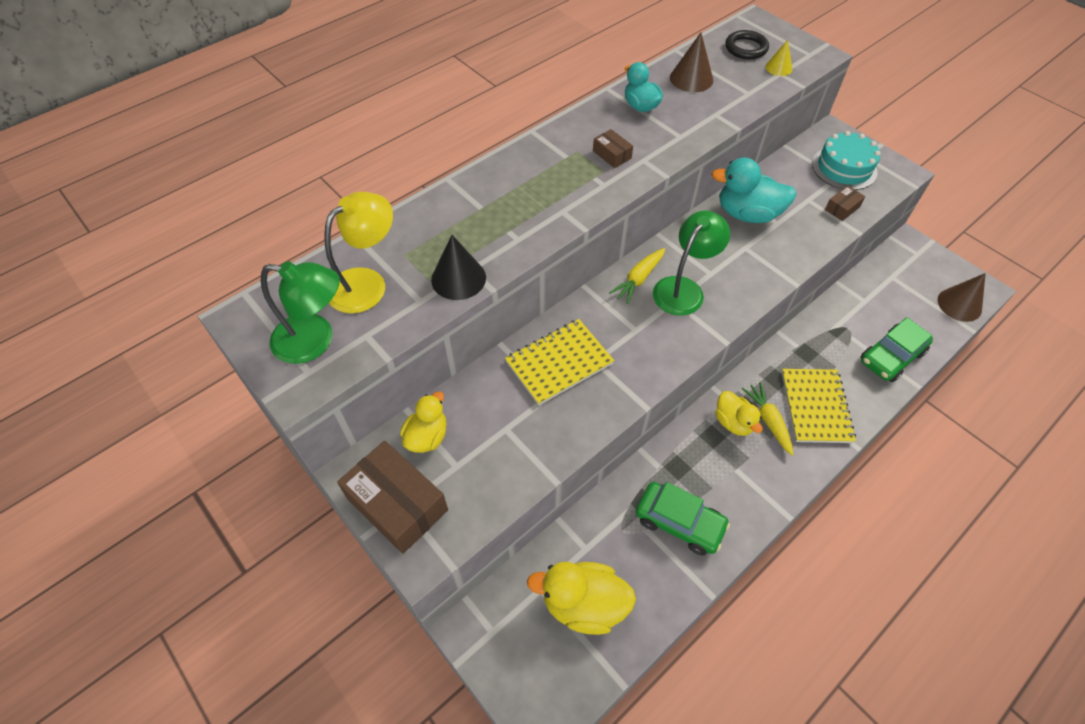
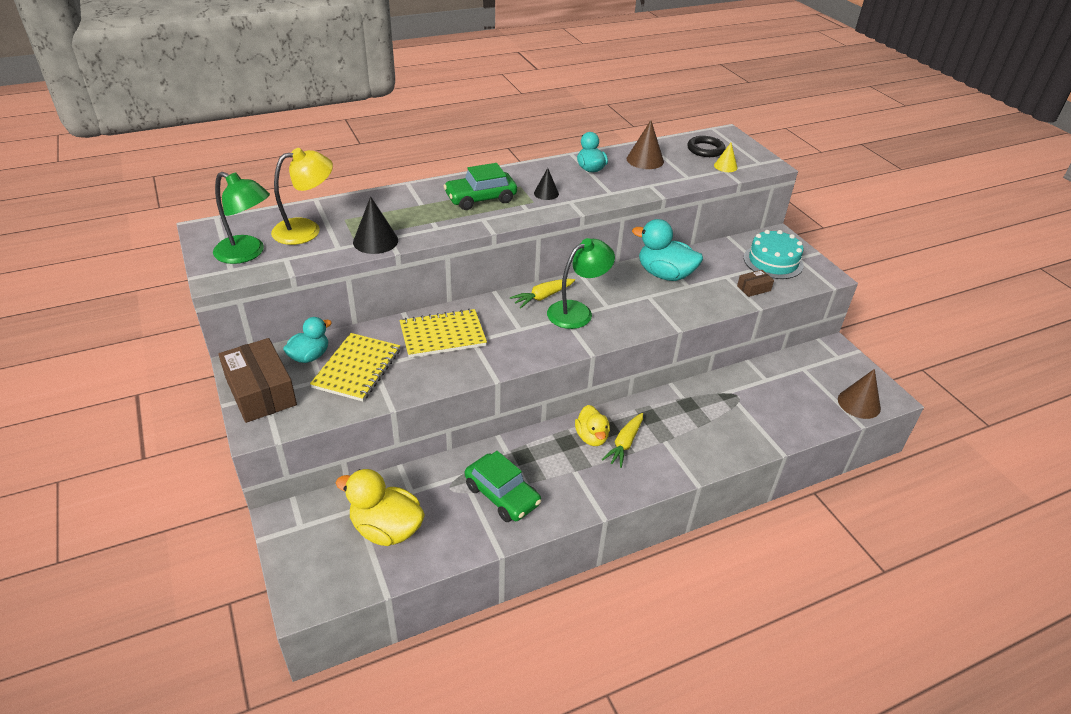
camera: 15 degrees right, 15 degrees down
(427, 436) = (310, 356): yellow duck -> turquoise duck
(612, 155) = (546, 193): brown box -> black cone
(768, 420) = (624, 444): yellow carrot -> yellow carrot turned 150 degrees counterclockwise
(816, 406) = (674, 445): yellow notebook -> yellow notebook (357, 368)
(891, 357) = (768, 426): green car -> green car (480, 198)

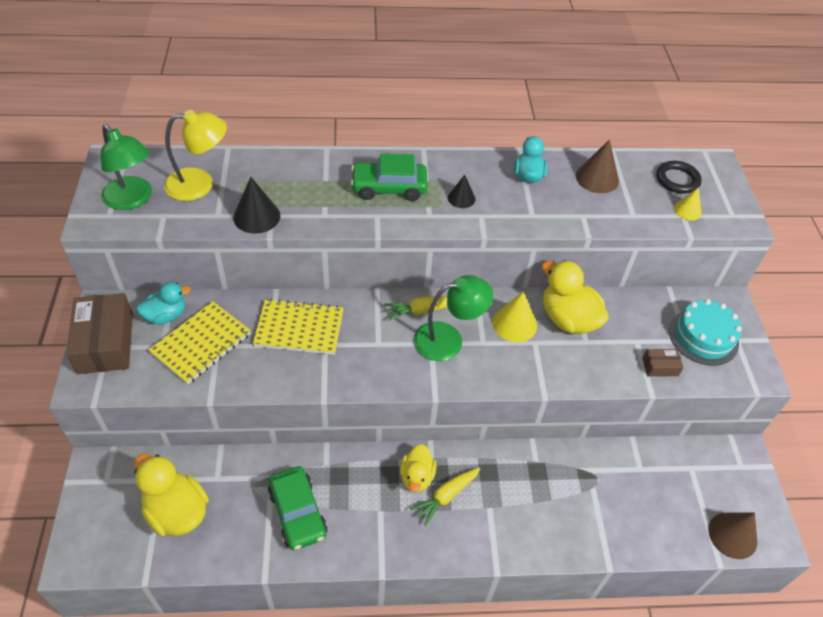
camera: 20 degrees right, 10 degrees up
(624, 288) = (514, 324): none -> yellow cone
(664, 274) = (568, 319): turquoise duck -> yellow duck

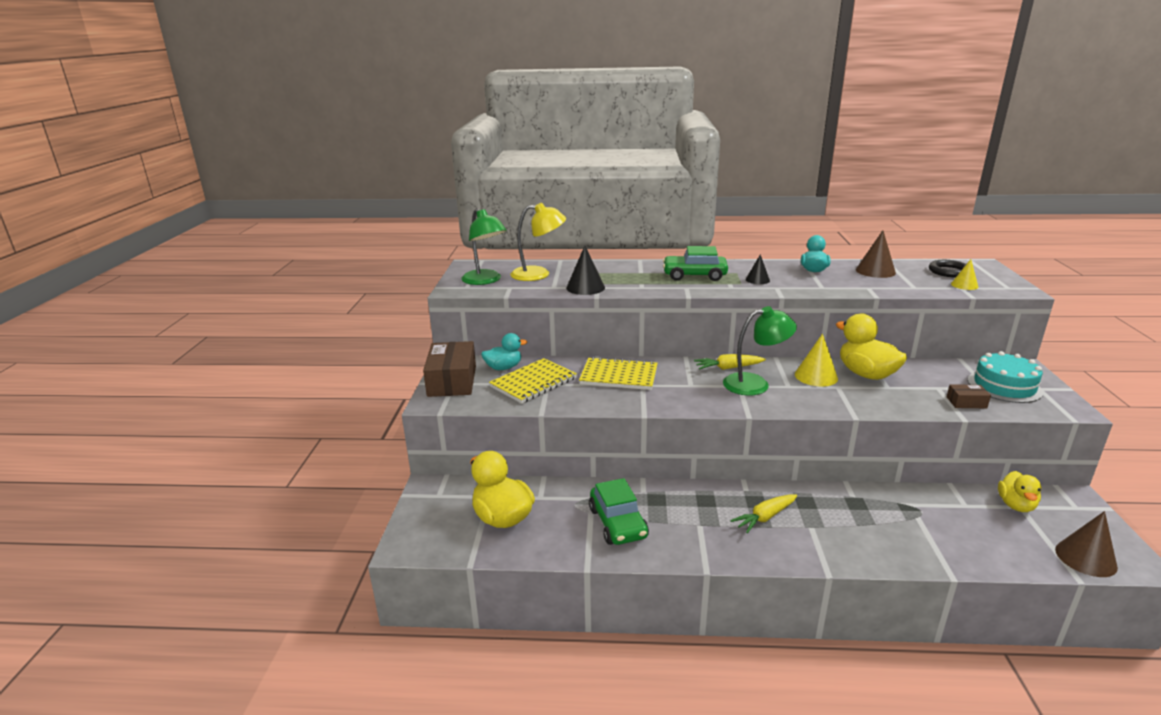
camera: 10 degrees right, 25 degrees down
(417, 477) = (733, 503): yellow duck -> yellow duck (1016, 505)

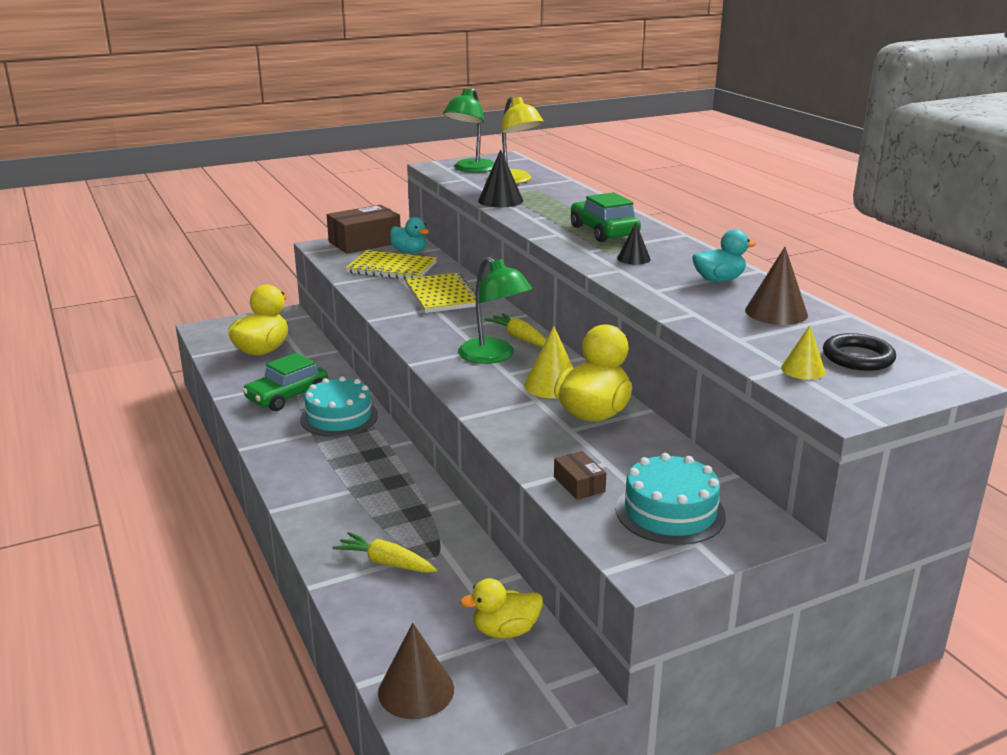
camera: 60 degrees right, 0 degrees up
(680, 504) = (339, 417): none -> turquoise cake
(765, 517) = (347, 463): yellow carrot -> yellow carrot (386, 562)

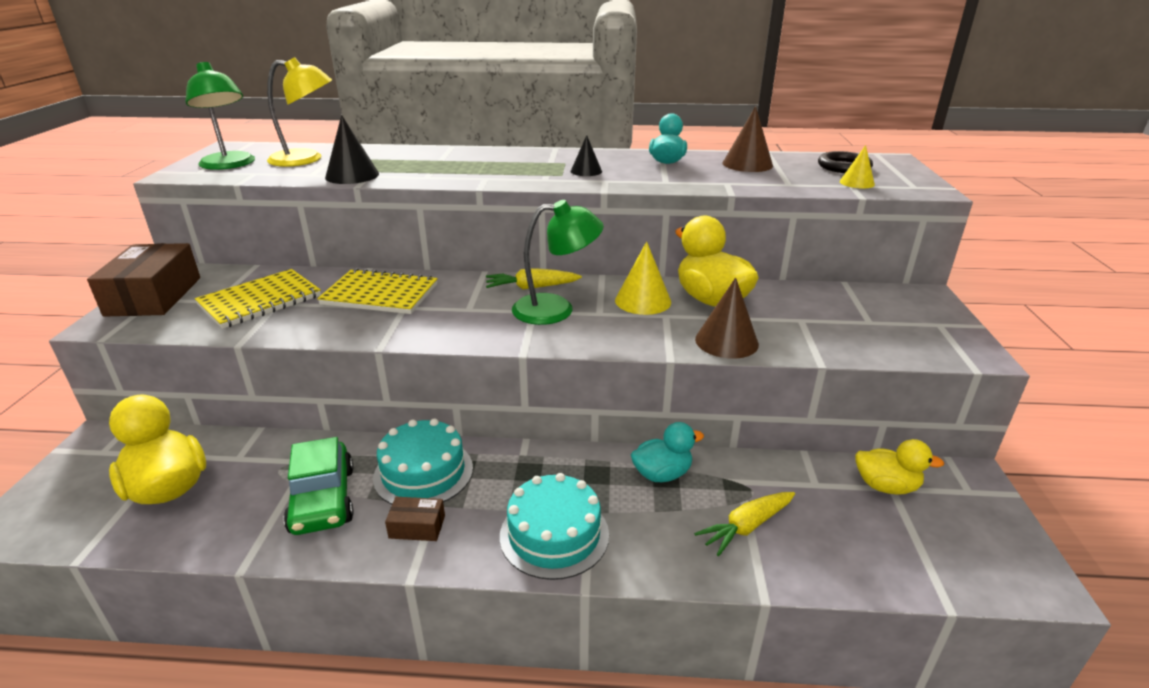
camera: 60 degrees left, 5 degrees up
(409, 252) = (236, 280): turquoise duck -> turquoise duck (662, 474)
(416, 690) = (966, 572): brown cone -> brown cone (726, 341)
(505, 631) = (885, 486): yellow duck -> yellow duck turned 90 degrees counterclockwise
(579, 484) = (832, 341): brown box -> brown box (417, 526)
(604, 232) = (507, 164): green car -> none
(670, 512) = (892, 320): turquoise cake -> turquoise cake (554, 534)

